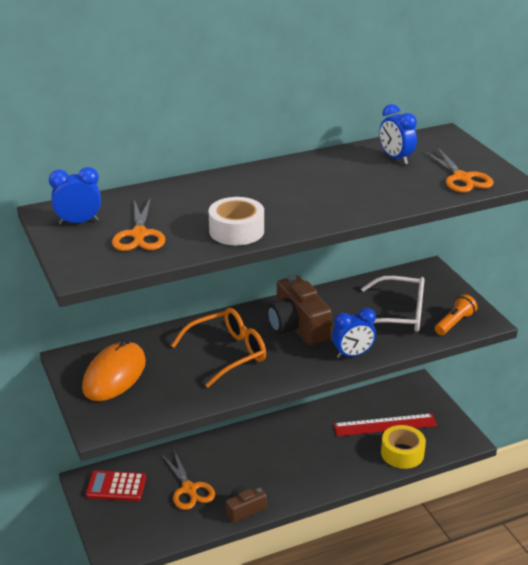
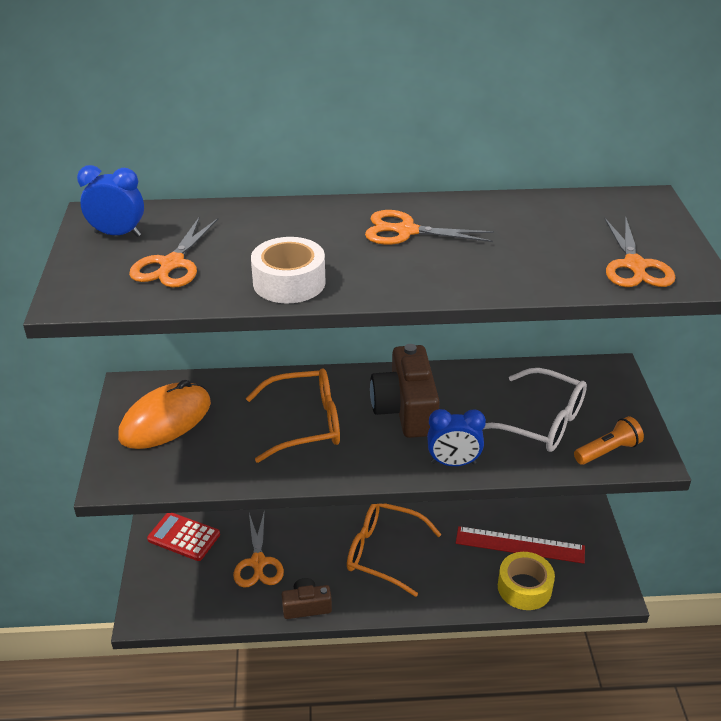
camera: 20 degrees right, 5 degrees up
(284, 456) = (383, 552): none -> orange glasses
(293, 183) = (405, 231): none -> orange scissors
(396, 158) = (560, 221): blue clock -> none

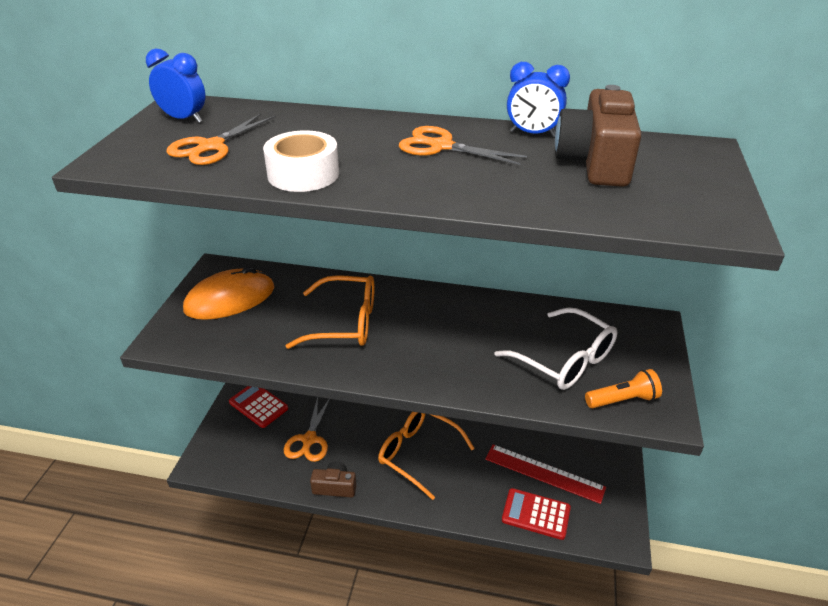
camera: 15 degrees right, 0 degrees up
(406, 409) = (440, 325): brown camera -> brown camera (595, 162)
(453, 463) = (464, 382): blue clock -> blue clock (532, 134)
(524, 587) = (536, 514): yellow tape -> red calculator
(635, 266) = (663, 205): orange scissors -> none

